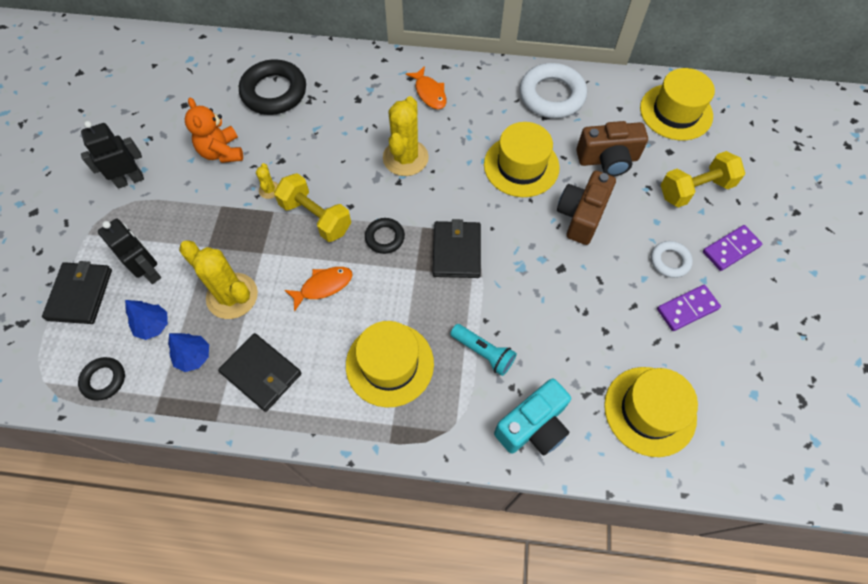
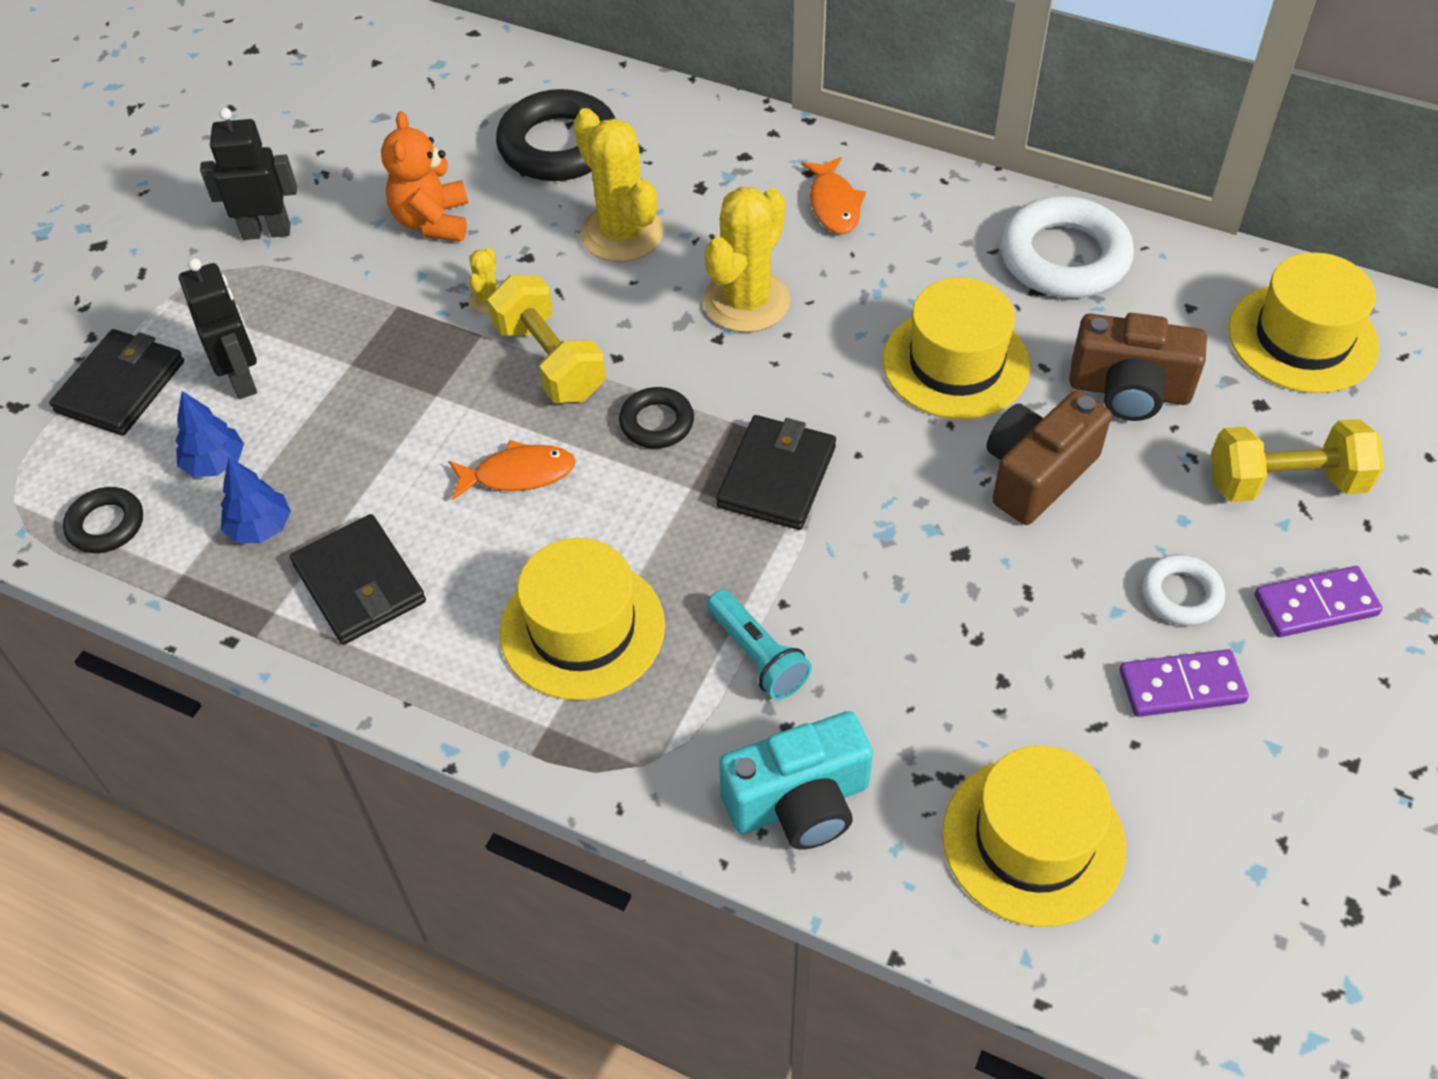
camera: 20 degrees right, 10 degrees down
(232, 296) = (359, 450): yellow cactus -> yellow cactus (622, 233)

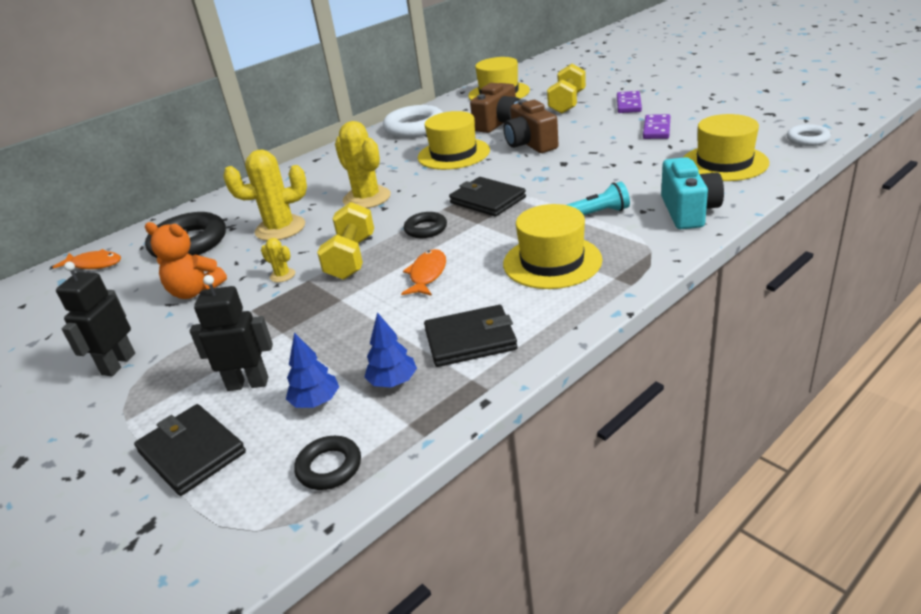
camera: 65 degrees left, 20 degrees down
(550, 361) = (351, 258): yellow dumbbell -> yellow dumbbell turned 75 degrees counterclockwise
(834, 204) = (327, 172): orange fish -> orange fish (94, 264)
(1181, 595) = (611, 125): white ring -> white ring (807, 139)

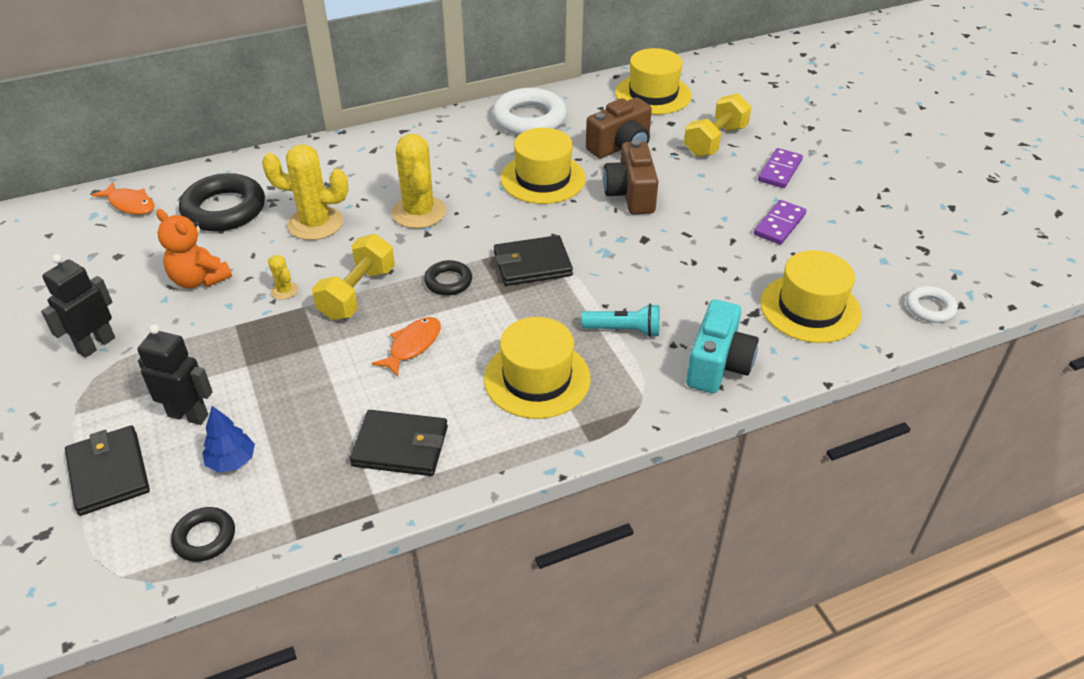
camera: 15 degrees right, 10 degrees up
(393, 382) = (306, 467): blue tree -> none
(487, 200) = (532, 264): black wallet -> black wallet turned 75 degrees counterclockwise

